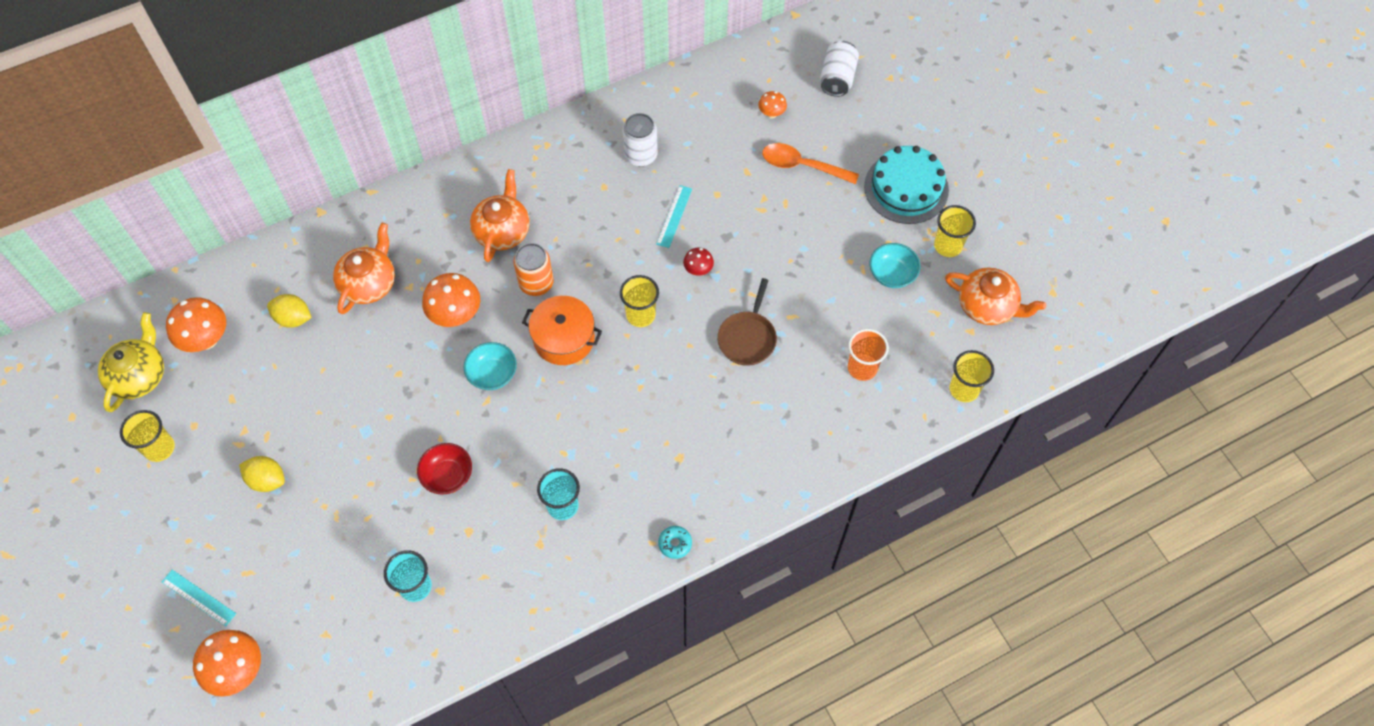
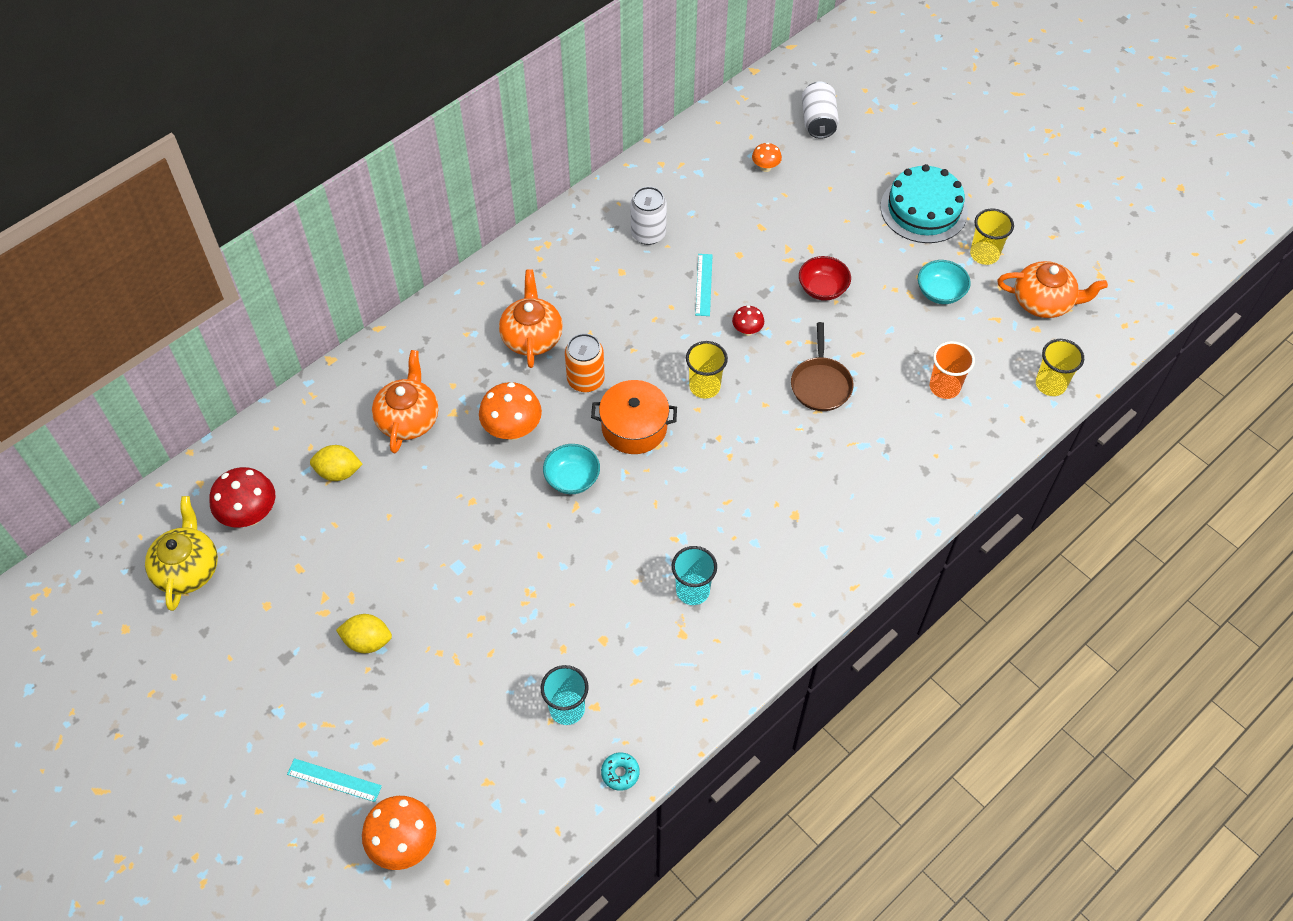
camera: 15 degrees left, 5 degrees down
(159, 448) = (236, 637): yellow cup -> none
(206, 339) = (250, 515): orange mushroom -> red mushroom
(448, 475) = (561, 590): red bowl -> red bowl (822, 289)
(675, 544) = (821, 599): turquoise donut -> turquoise donut (620, 773)
(802, 166) = (814, 210): orange spoon -> none

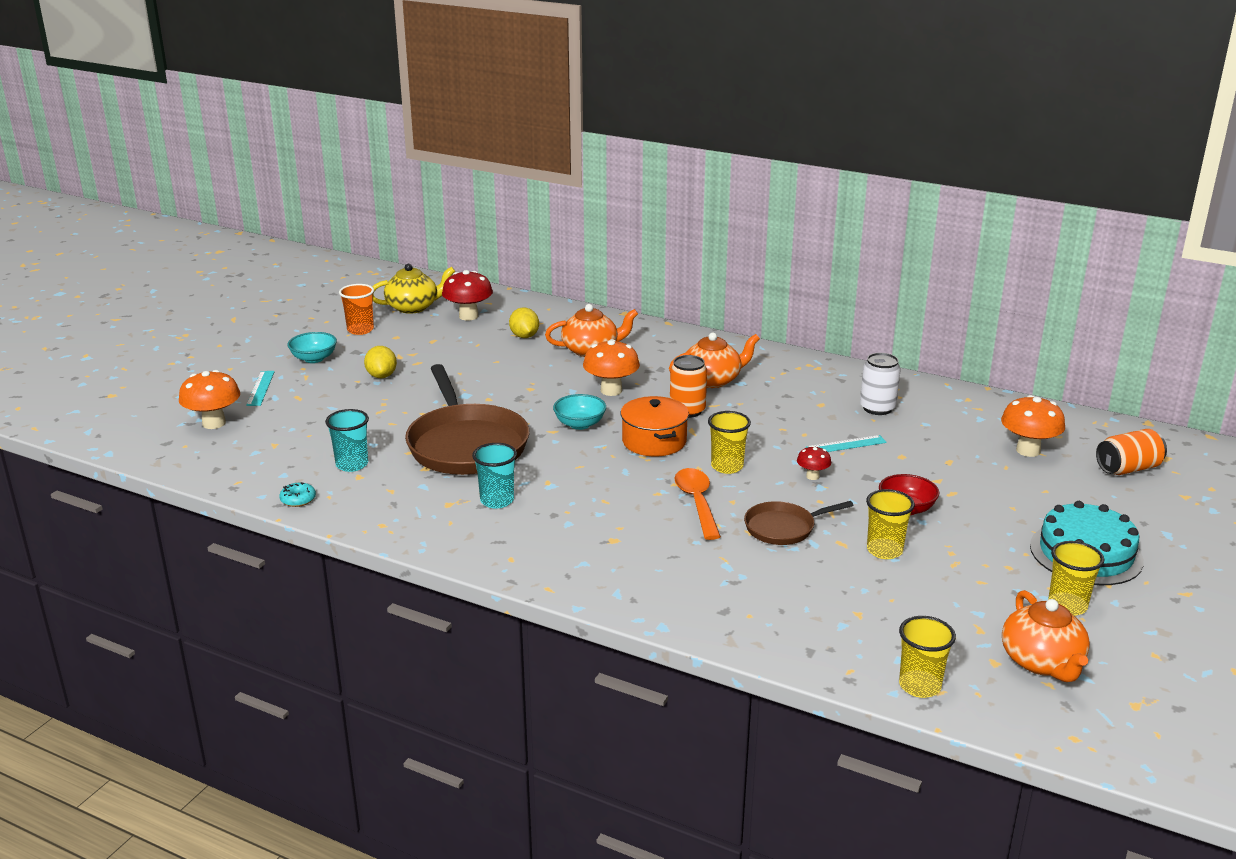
camera: 70 degrees right, 30 degrees down
(570, 591) = (466, 445): none -> brown pan
(757, 431) = (697, 502): none -> orange spoon
(765, 167) = (1028, 450): orange mushroom -> orange mushroom, size x1.86
(818, 121) = (1128, 469): white can -> orange can
(877, 330) = (884, 550): none -> yellow cup
(940, 292) = (977, 583): turquoise bowl -> turquoise bowl (314, 359)
(944, 387) = (847, 607): orange cup -> orange cup (360, 330)

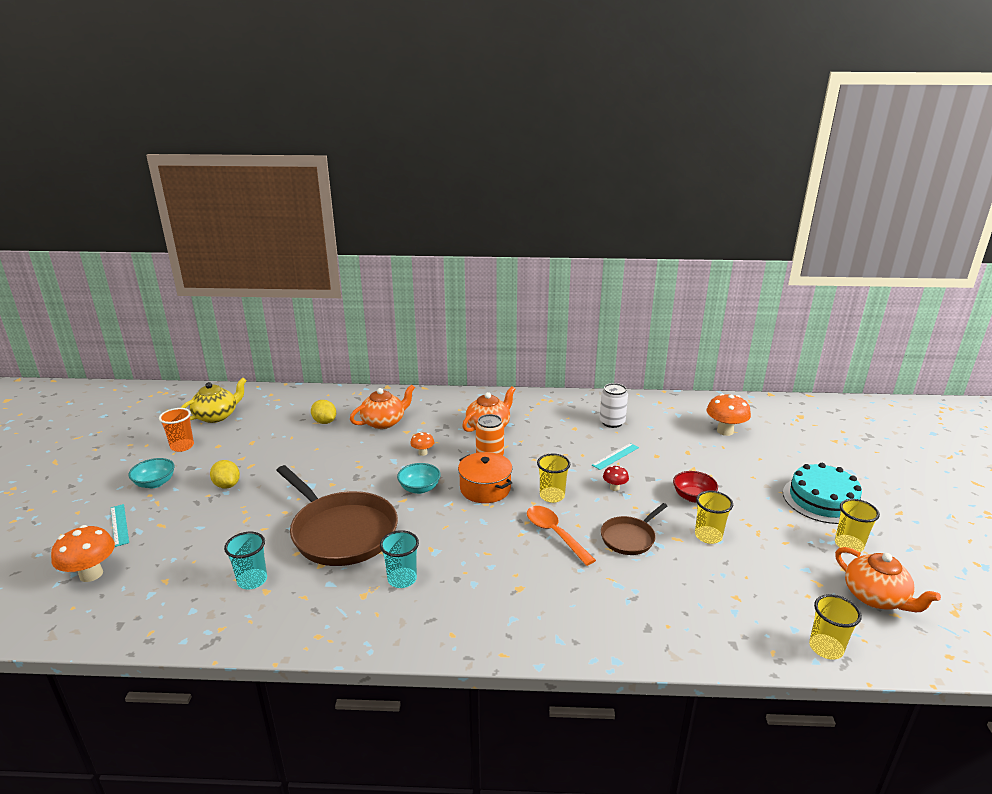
camera: 25 degrees left, 0 degrees up
(298, 499) = (222, 634): turquoise donut -> none
(468, 316) = (268, 414): red mushroom -> none
(611, 390) = (423, 453): orange mushroom -> orange mushroom, size x0.54
(1128, 469) = (789, 429): orange can -> none

